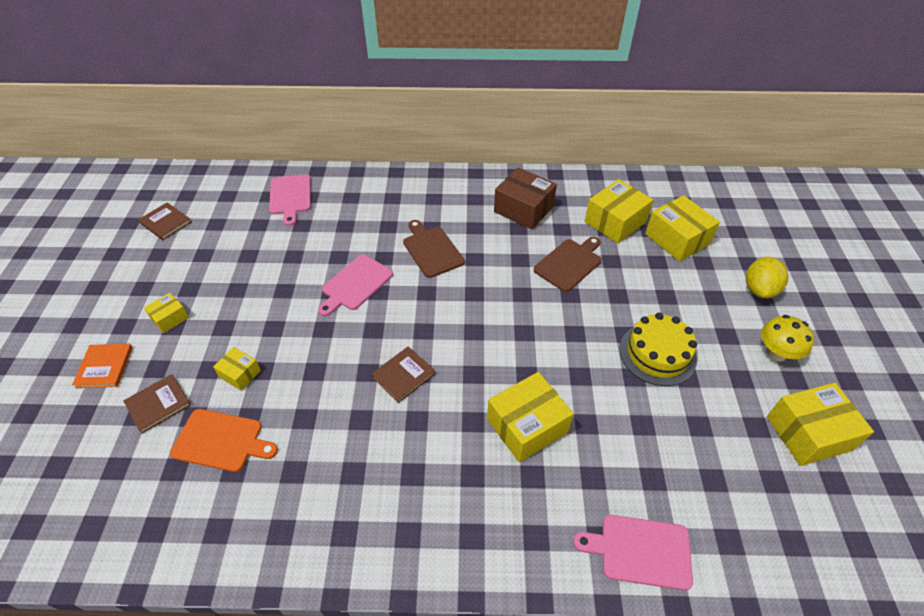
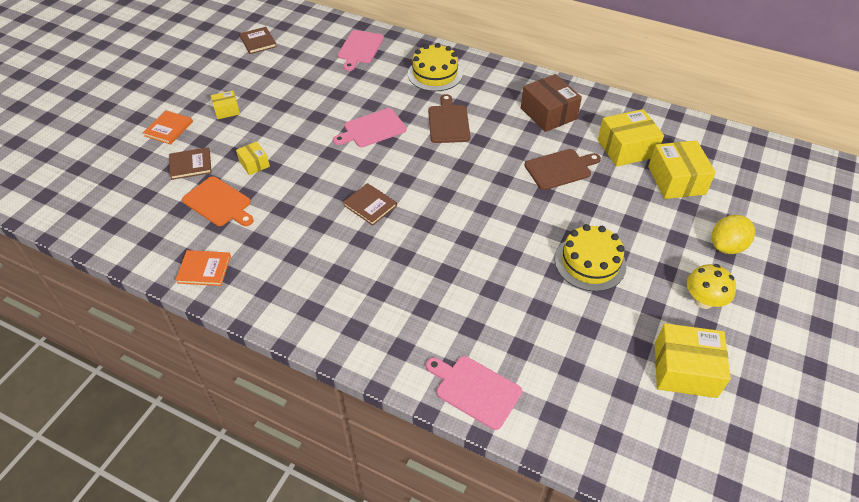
camera: 25 degrees right, 0 degrees up
(248, 538) = (204, 269): none -> orange book
(387, 201) = (435, 74): none -> yellow cake
(403, 375) = (370, 205): brown book -> brown book turned 60 degrees clockwise
(527, 426) = (443, 274): yellow box -> none

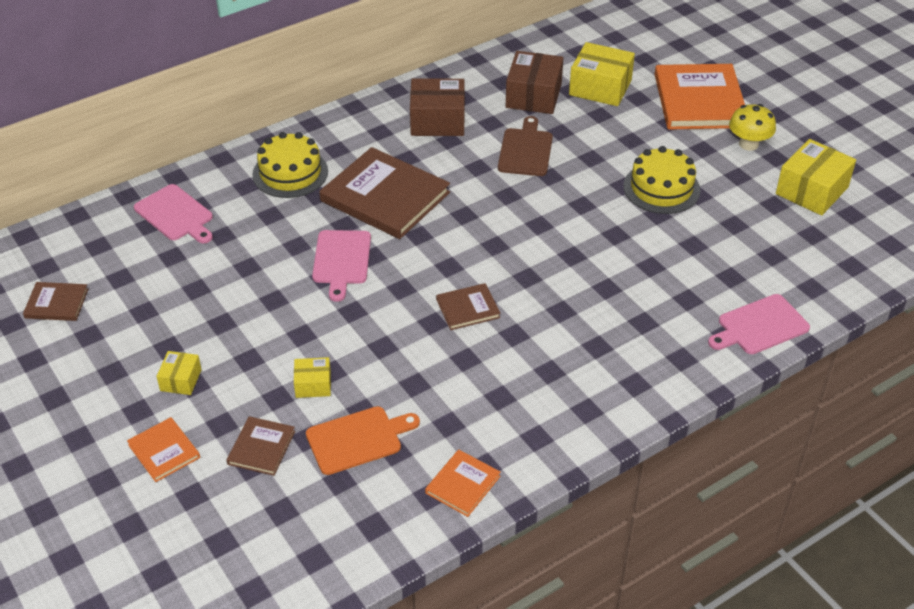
camera: 60 degrees left, 5 degrees down
(448, 122) = (385, 197): brown cutting board -> brown book
(626, 148) = (533, 96): yellow box -> brown box
(727, 246) = (699, 100): yellow lemon -> orange book

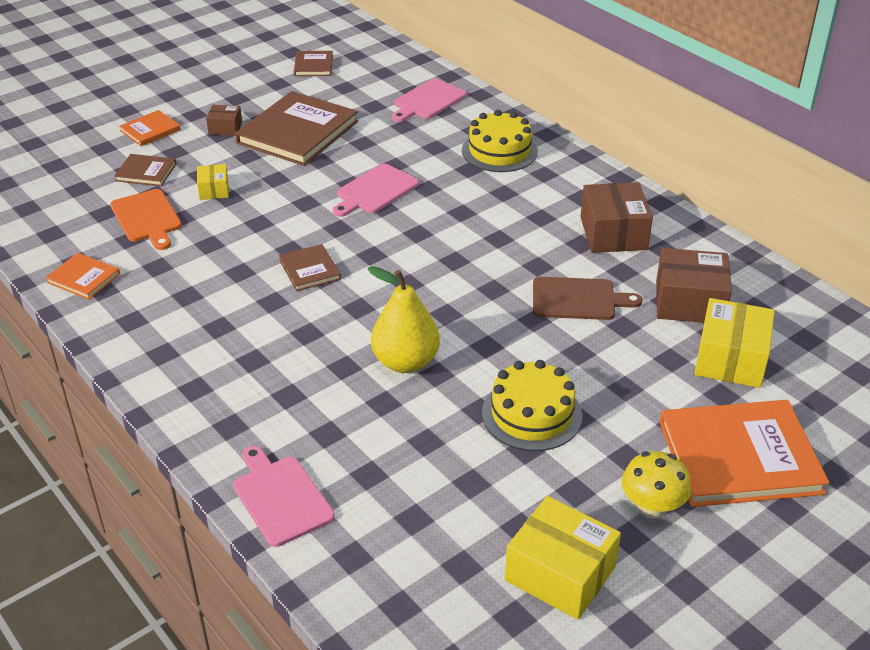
camera: 85 degrees right, 5 degrees down
(181, 380) = (225, 128): yellow box -> brown box
(342, 260) = (375, 191): pink cutting board -> pink cutting board turned 45 degrees counterclockwise
(385, 197) = (474, 208): brown book -> brown book (298, 132)
(601, 251) = (405, 362): none -> yellow pear

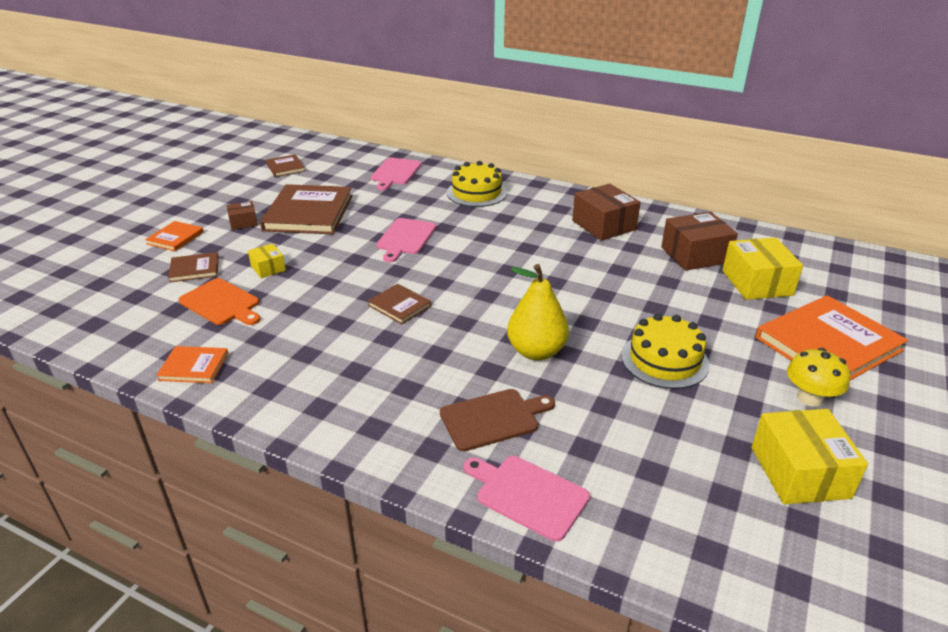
camera: 25 degrees left, 5 degrees down
(560, 573) = (799, 472): yellow box -> yellow box turned 75 degrees clockwise
(578, 299) = (621, 272): brown cutting board -> brown cutting board (493, 418)

